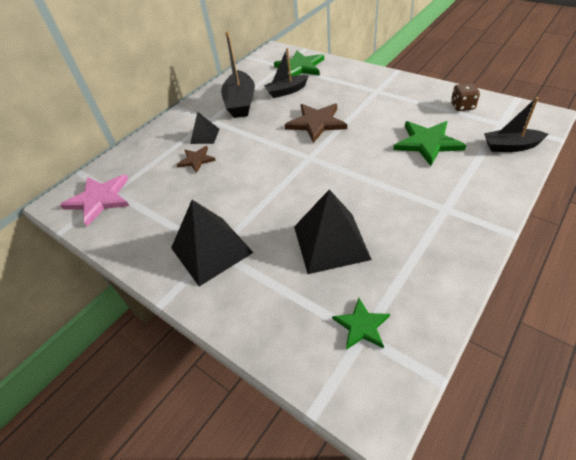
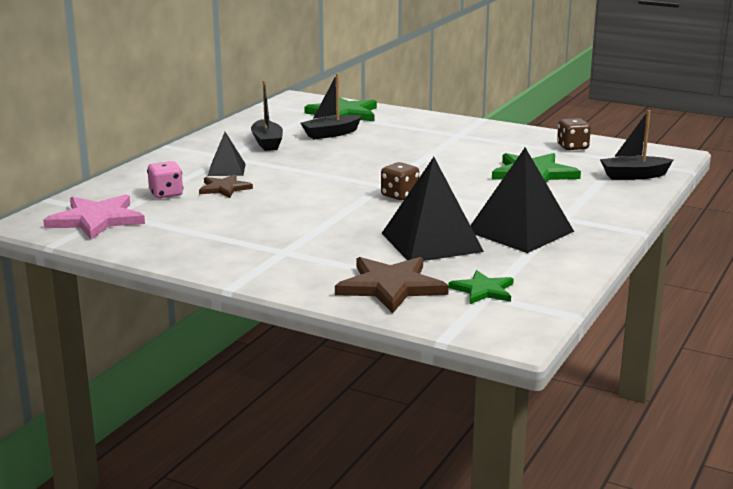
camera: 15 degrees left, 25 degrees down
(155, 167) = (166, 194): none -> pink dice
(211, 250) = (279, 251): black pyramid -> black pyramid (520, 231)
(240, 103) = (267, 143): black boat -> black boat, size x0.65
(316, 123) = (384, 159): brown star -> brown star (391, 287)
(318, 172) = (399, 195): none -> brown dice

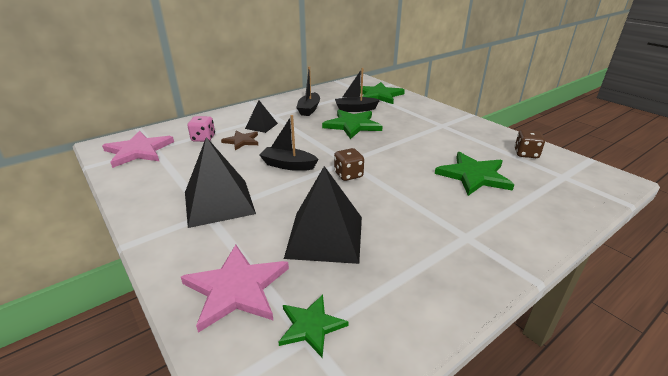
camera: 25 degrees right, 10 degrees up
(348, 151) = (352, 125): none -> green star
(391, 287) = (236, 288): brown star -> pink star
(520, 231) = (413, 244): black pyramid -> black pyramid (219, 202)
(634, 176) = (567, 198): black boat -> black boat (288, 165)

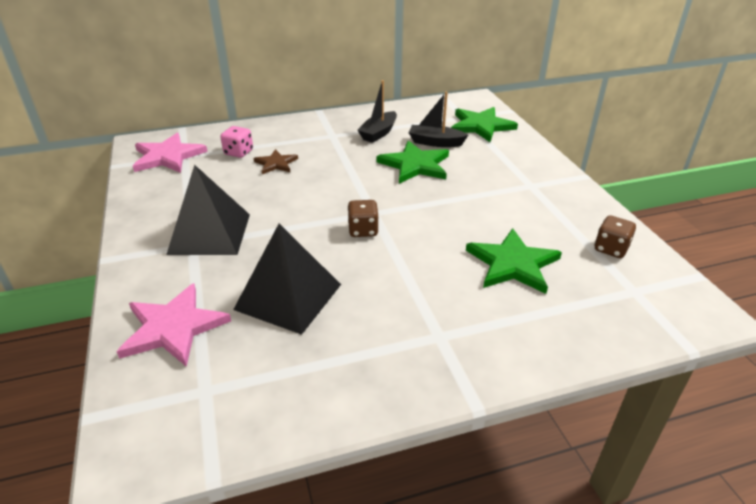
camera: 20 degrees right, 5 degrees up
(261, 126) = (309, 147): black pyramid -> none
(288, 165) = (306, 204): black boat -> none
(311, 326) = (215, 382): green star -> none

